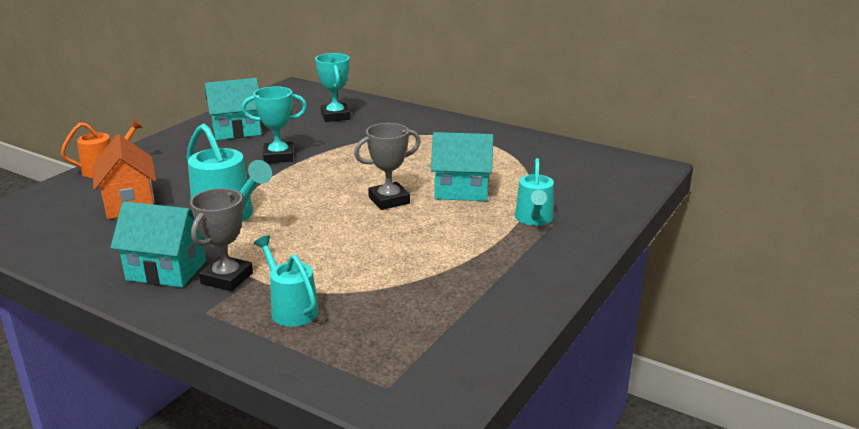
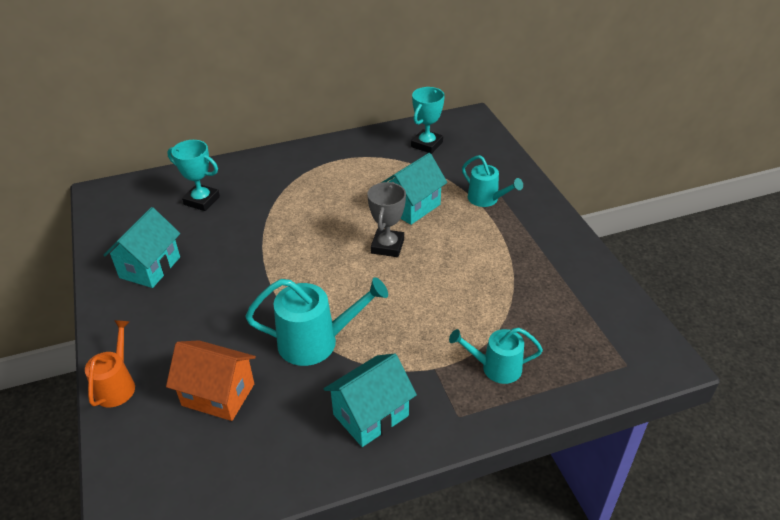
camera: 50 degrees left, 15 degrees up
(227, 278) = (419, 384): grey trophy -> none
(278, 156) = (239, 266): turquoise trophy -> turquoise trophy (427, 144)

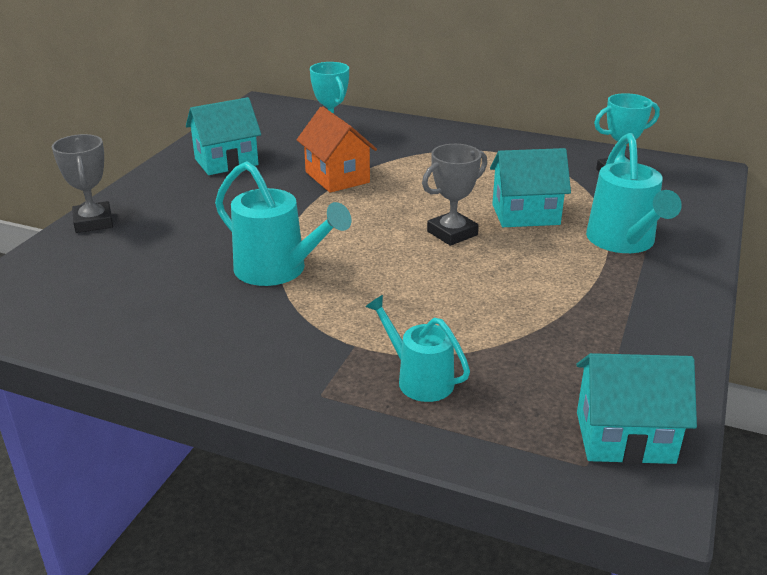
camera: 40 degrees right, 10 degrees down
(117, 385) = (93, 222): orange watering can -> grey trophy
(218, 394) = (149, 264): orange house -> orange house (337, 177)
(371, 415) = (242, 346): turquoise house -> turquoise house (624, 437)
(487, 199) = (624, 242): turquoise watering can -> turquoise watering can, size x1.56

